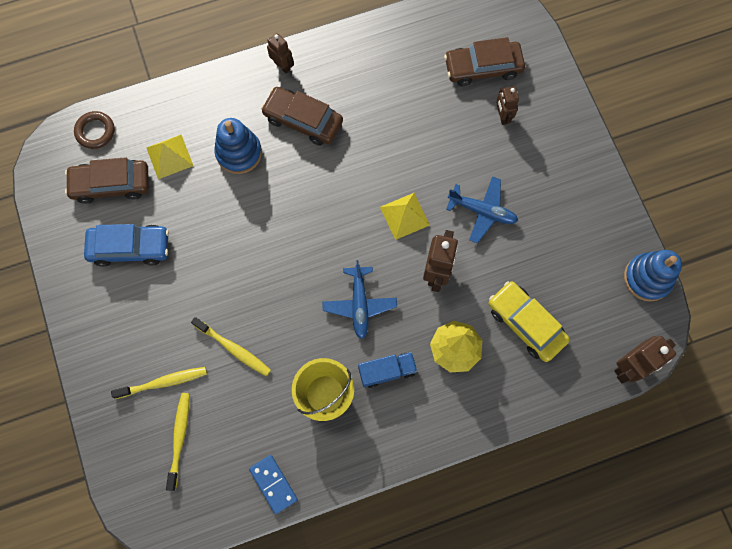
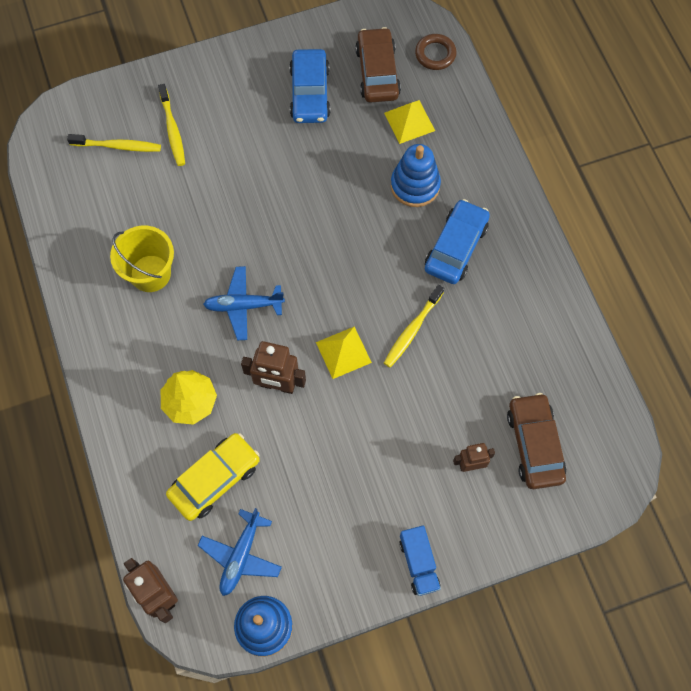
camera: 90 degrees right, 5 degrees down
(233, 348) = (202, 189): yellow toothbrush -> yellow toothbrush (412, 330)
(273, 484) = (66, 228): blue domino -> none
(282, 66) = (522, 225): brown robot -> none
(303, 120) = (456, 247): brown car -> blue car
(387, 371) = (170, 332): blue truck -> blue truck (418, 563)
(482, 211) = (349, 437): blue plane -> blue plane (241, 556)

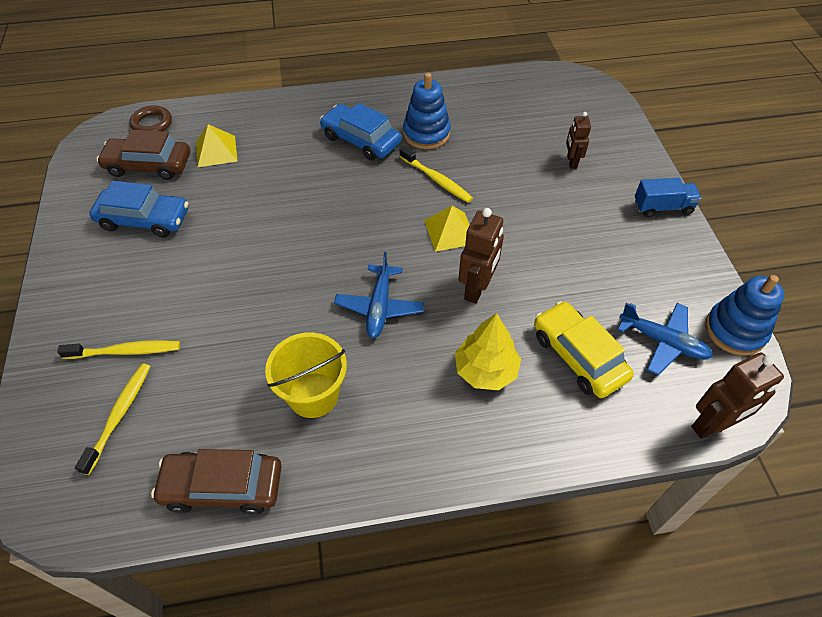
camera: 80 degrees left, 15 degrees down
(415, 185) = (287, 157): blue stacking toy -> blue stacking toy (426, 133)
(534, 444) = (555, 122): brown car -> brown car (222, 487)

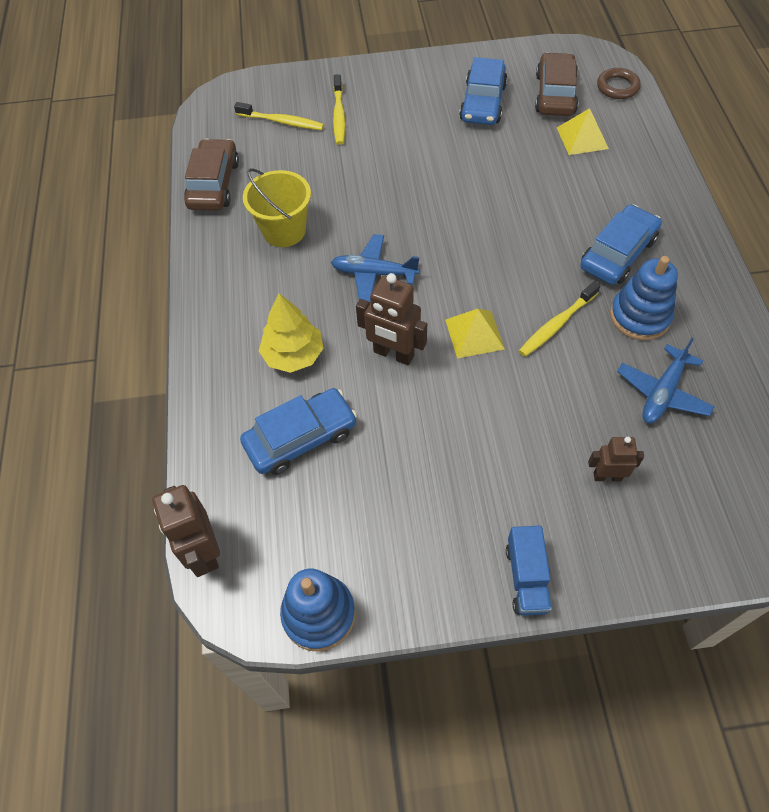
camera: 95 degrees right, 5 degrees up
(578, 356) = (301, 438): yellow car -> blue car
(663, 342) = (310, 526): blue plane -> blue plane (662, 392)

